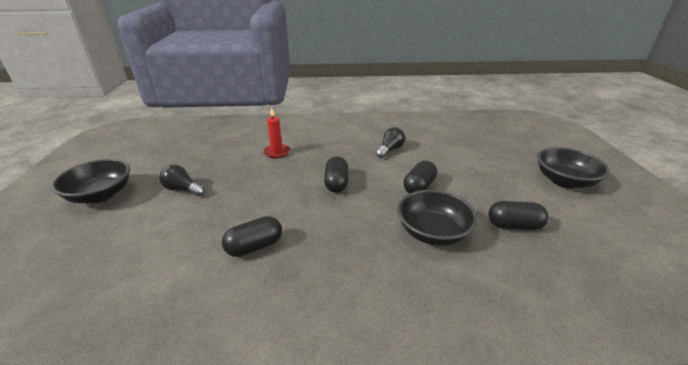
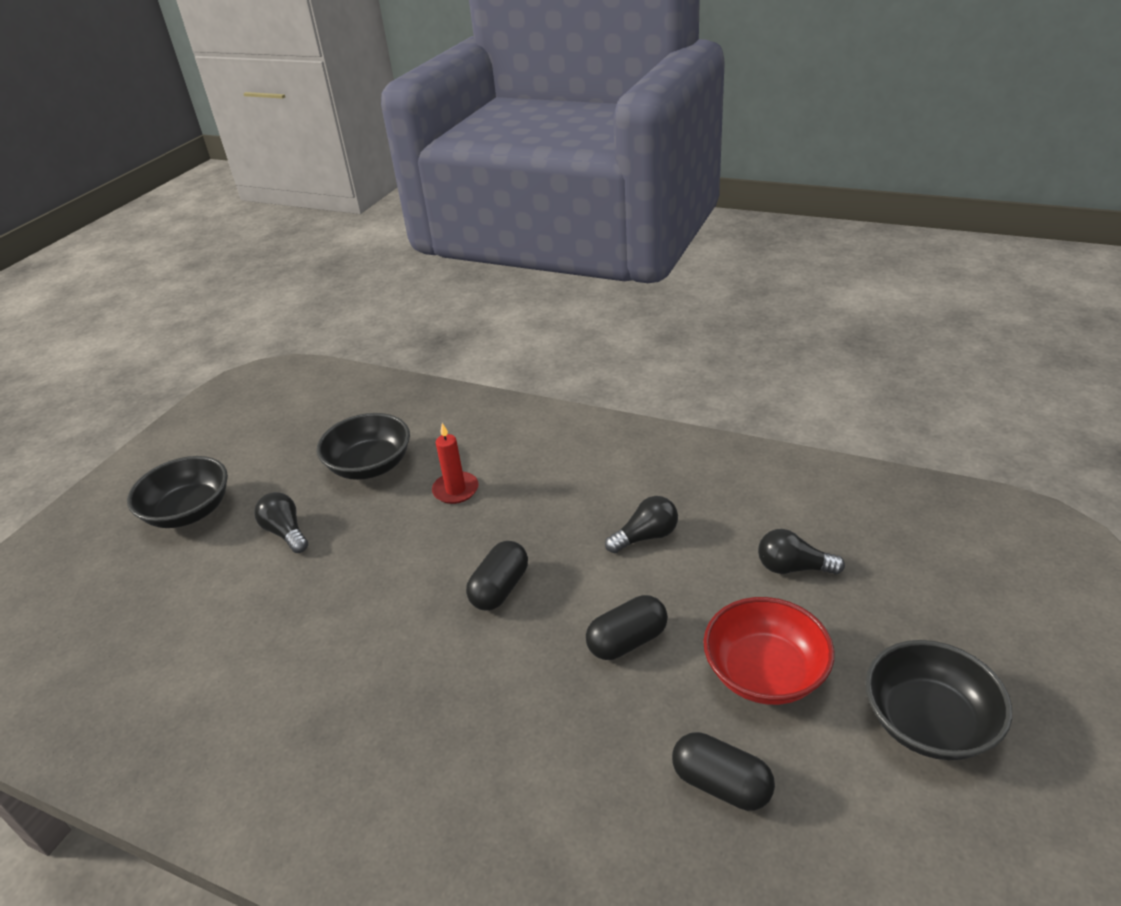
camera: 30 degrees right, 5 degrees up
(254, 246) = (313, 672): black capsule -> none
(432, 232) = (571, 744): black bowl -> black bowl (370, 466)
(462, 147) = (793, 568): none -> black light bulb
(488, 182) = (765, 673): none -> red bowl

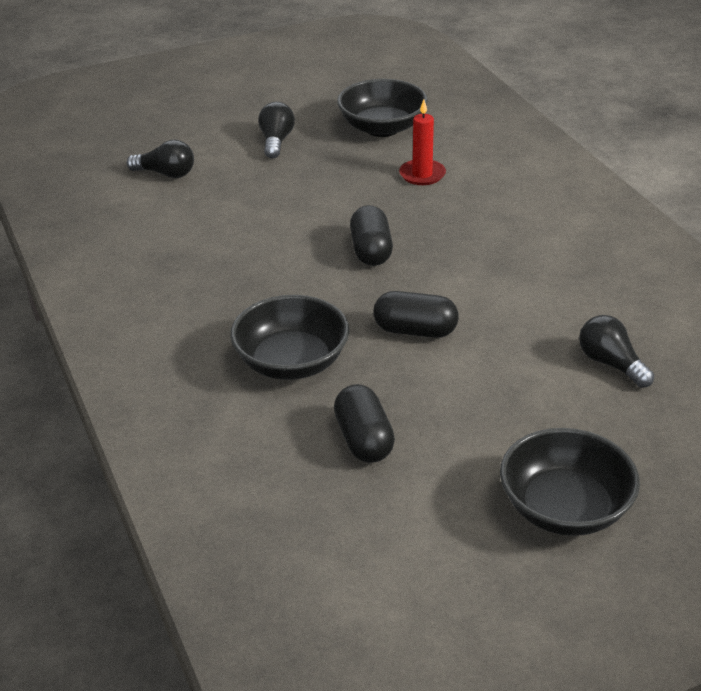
camera: 40 degrees right, 0 degrees up
(189, 512) = (232, 97): black bowl -> black bowl (292, 362)
(500, 588) = (371, 251): black capsule -> black capsule turned 75 degrees counterclockwise
(646, 536) = (522, 279): black light bulb -> black light bulb (166, 174)
(765, 673) = (486, 407): red bowl -> none

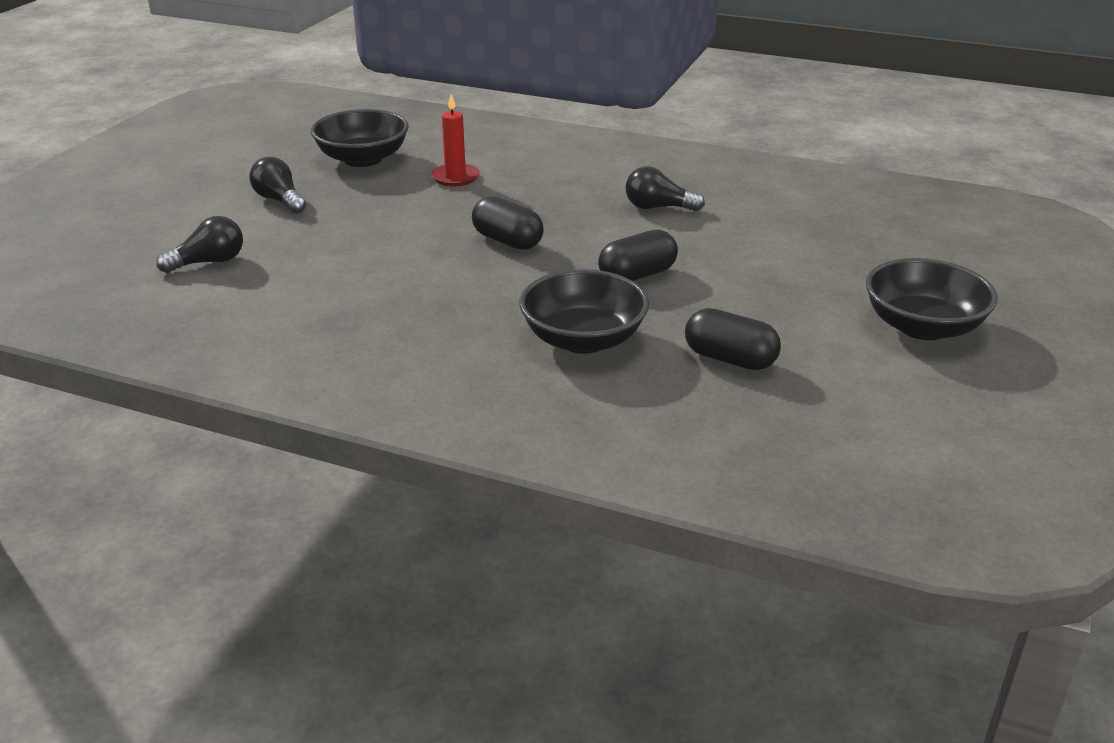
camera: 45 degrees left, 5 degrees down
(611, 364) = (798, 234): black light bulb -> black light bulb (658, 207)

